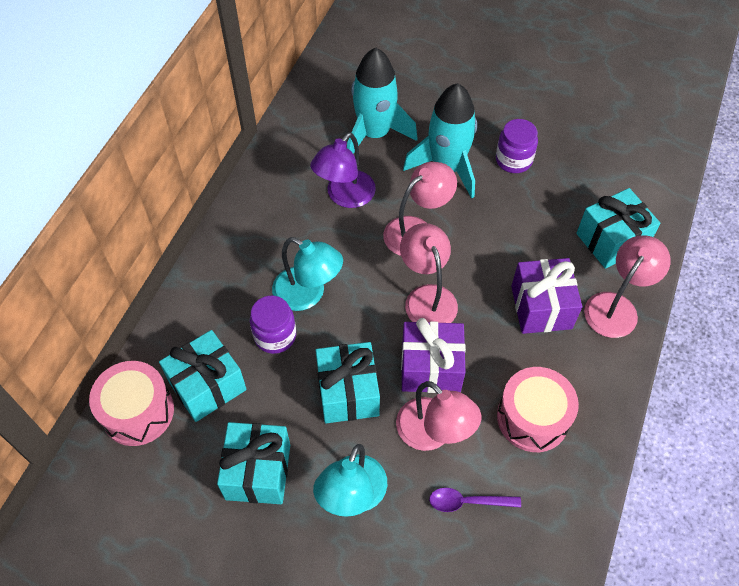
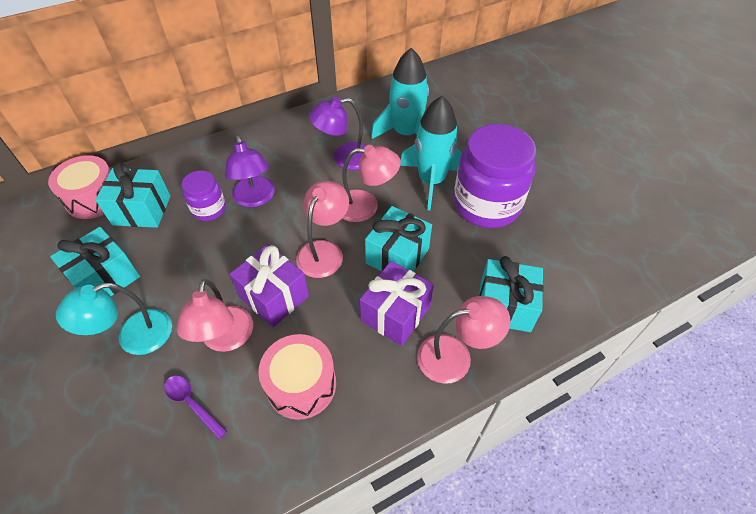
camera: 40 degrees right, 5 degrees down
(308, 294) = (255, 199): turquoise lamp -> purple lamp
(348, 392) = (207, 272): turquoise gift -> turquoise gift (397, 256)
(513, 160) = (486, 205): purple jar -> purple jar, size x1.98

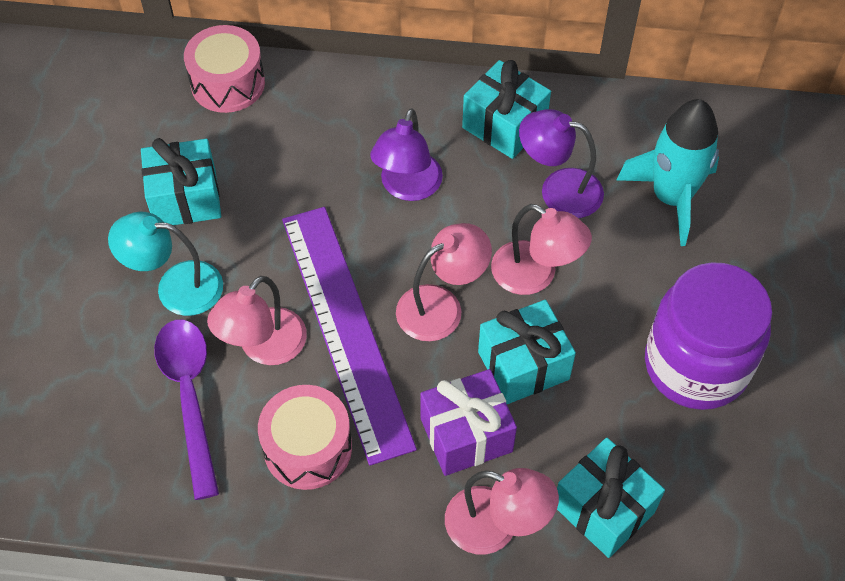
camera: 35 degrees right, 5 degrees up
(142, 210) = (270, 130): turquoise gift -> turquoise gift (504, 125)
(192, 403) = (190, 397): purple spoon -> purple spoon, size x1.87
(209, 209) = (345, 171): purple jar -> none
(274, 296) = (346, 329): purple gift -> purple ruler
(431, 181) = (649, 289): turquoise rocket -> none

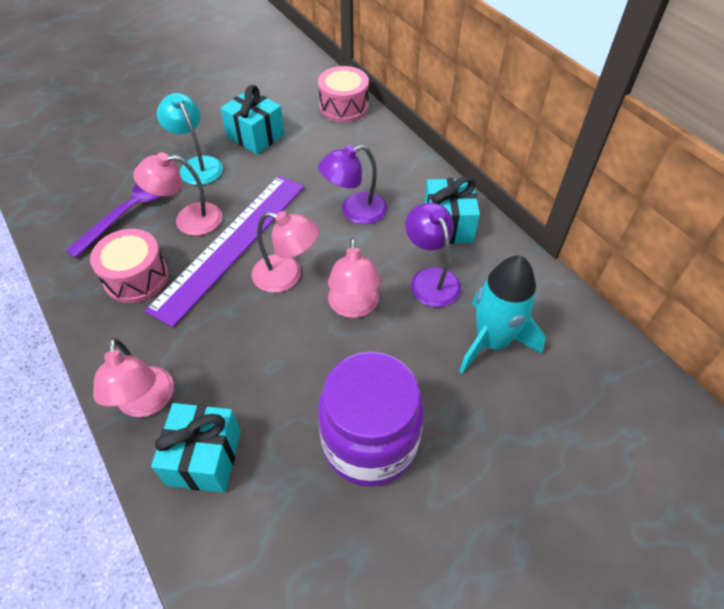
camera: 50 degrees right, 5 degrees down
(466, 435) = (204, 345): purple gift -> none
(523, 365) = (280, 342): turquoise gift -> none

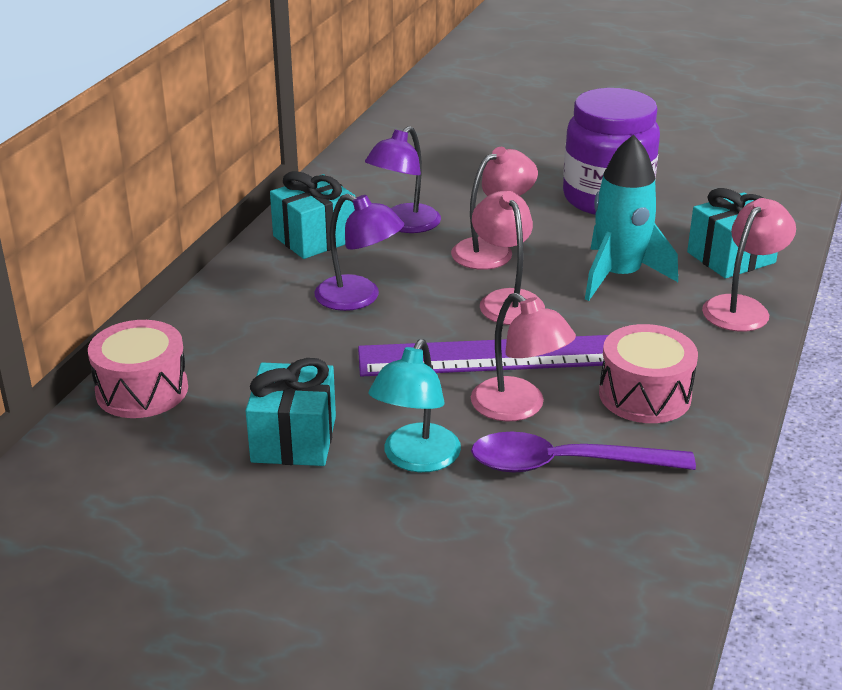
camera: 125 degrees left, 20 degrees down
(492, 341) = (439, 180): turquoise rocket -> turquoise rocket (619, 276)

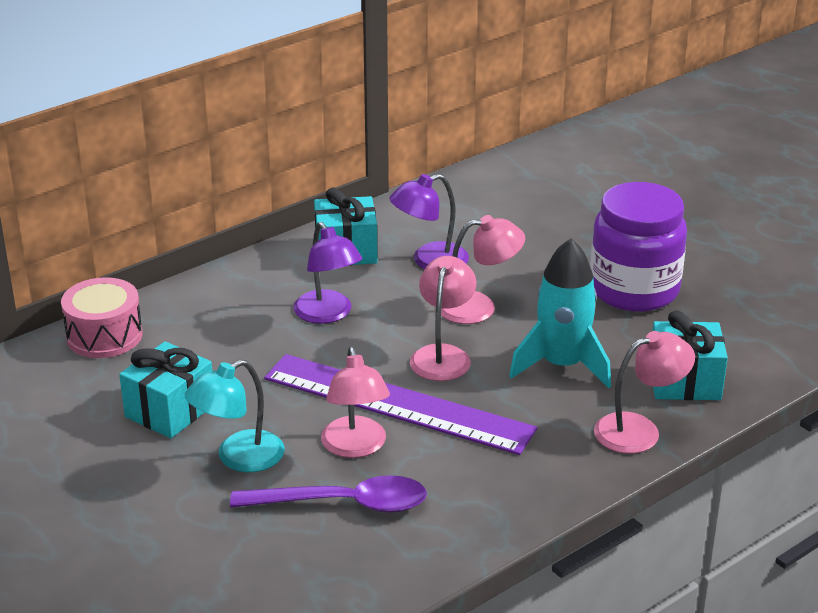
camera: 30 degrees right, 0 degrees up
(565, 464) = (343, 504): purple spoon -> purple spoon turned 150 degrees clockwise
(644, 395) = (466, 474): pink drum -> none

